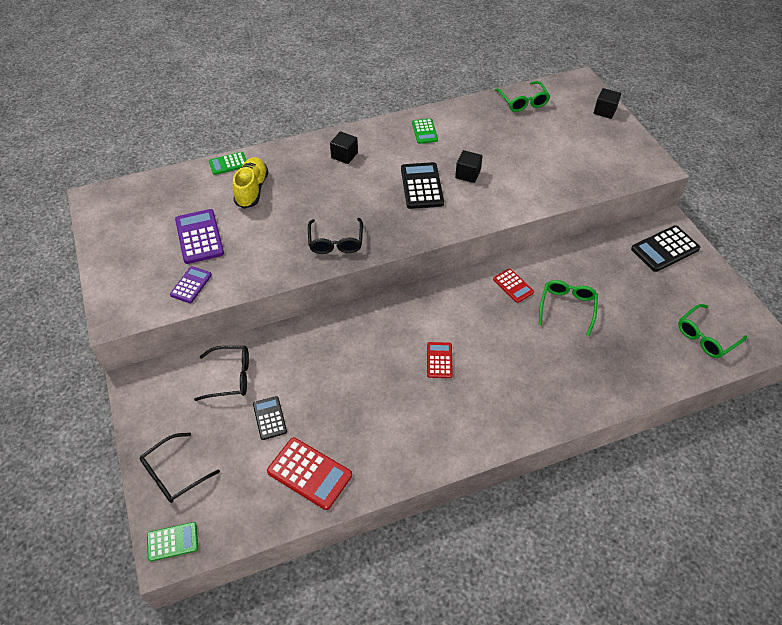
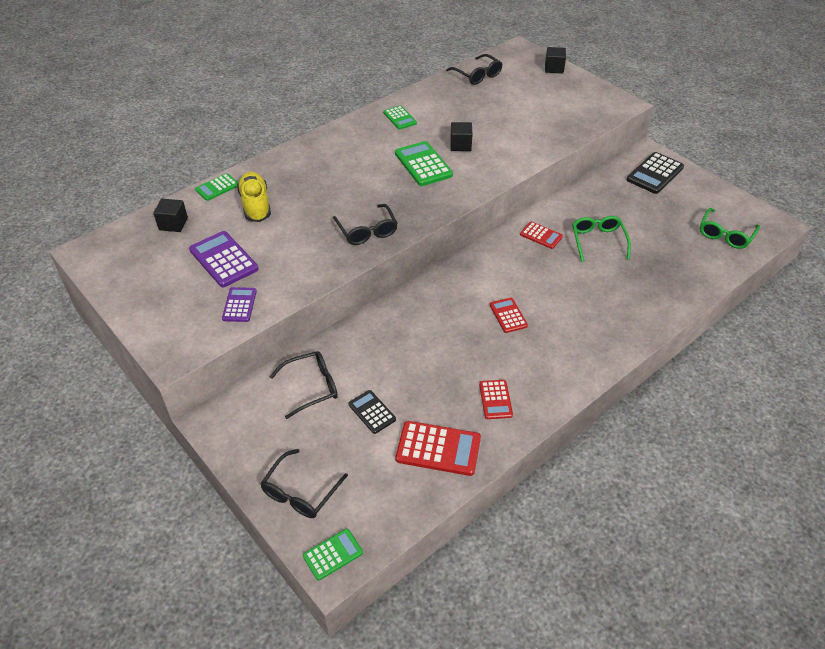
camera: 20 degrees left, 5 degrees down
(344, 155) = (333, 154): black cube -> black cube (173, 224)
(385, 442) = (495, 399): none -> red calculator
(422, 186) = (423, 164): black calculator -> green calculator
(523, 102) = (477, 75): green glasses -> black glasses

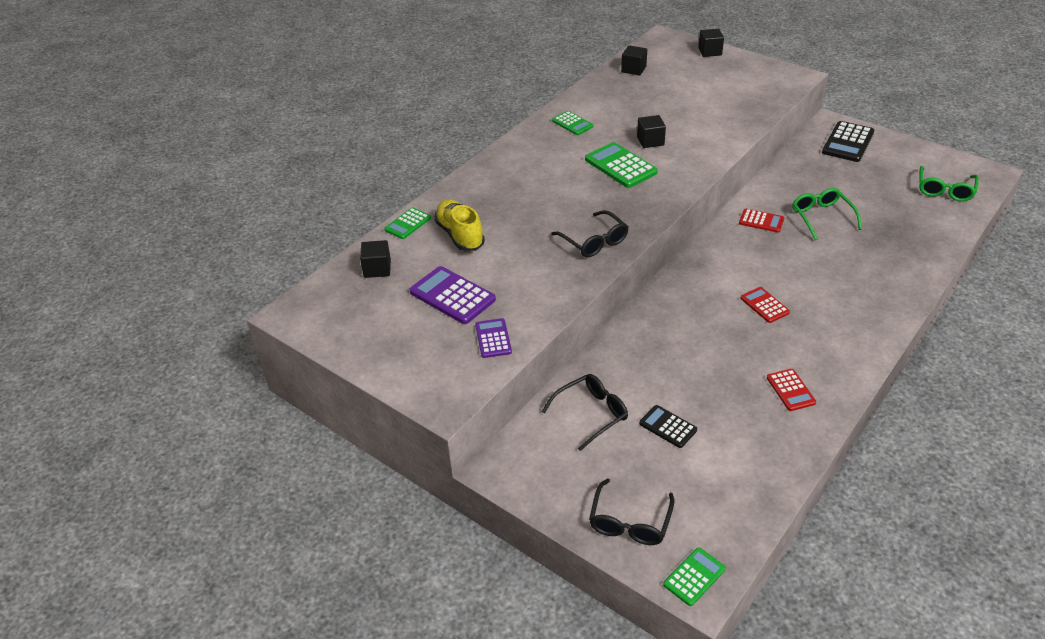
camera: 10 degrees left, 5 degrees down
(438, 449) = (754, 450): red calculator -> none
(477, 75) = (633, 69): black glasses -> black cube

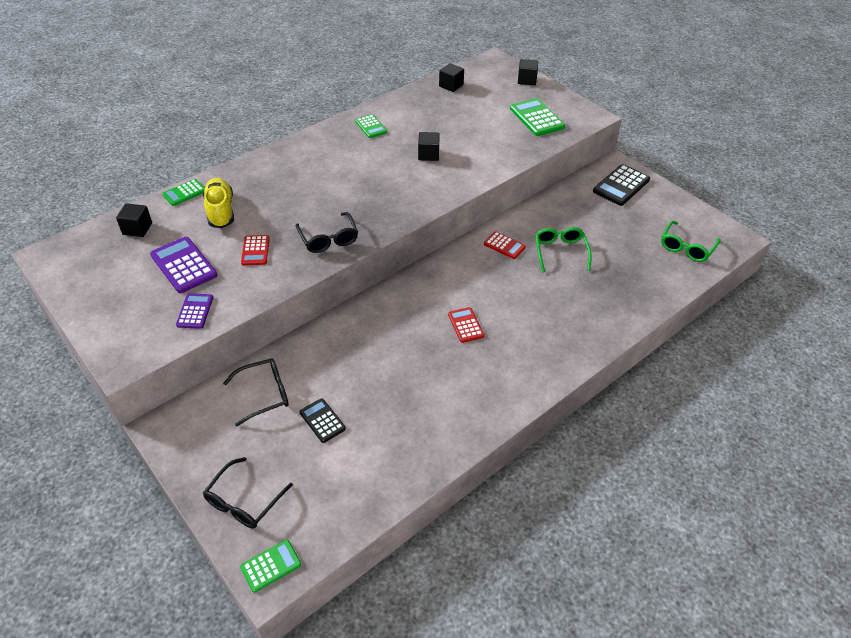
camera: 10 degrees right, 5 degrees up
(620, 166) = (390, 173): green calculator -> green calculator (537, 118)
(790, 390) = (446, 410): red calculator -> red calculator (255, 251)

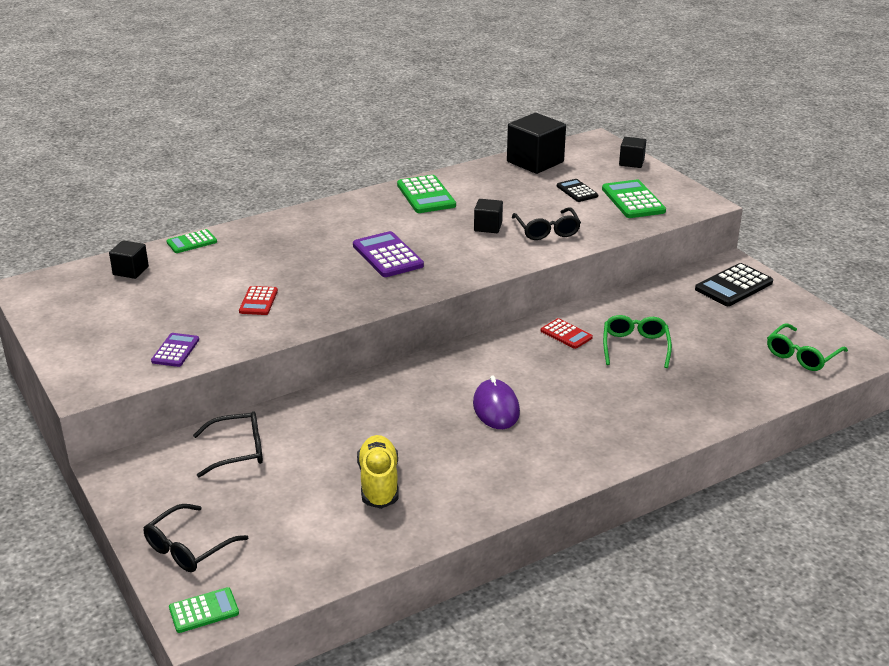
camera: 10 degrees right, 15 degrees down
(184, 265) = (174, 308): purple calculator -> purple calculator (387, 256)
(221, 211) = (228, 262): yellow shoe -> yellow shoe (379, 483)
(322, 420) = (299, 482): black calculator -> black calculator (577, 191)
(328, 239) = (346, 297): black glasses -> black glasses (547, 231)
(371, 127) = (426, 195): green calculator -> green calculator, size x1.65
(451, 85) = (535, 162): black cube -> black cube, size x1.86
(465, 325) = (496, 408): red calculator -> purple mouse

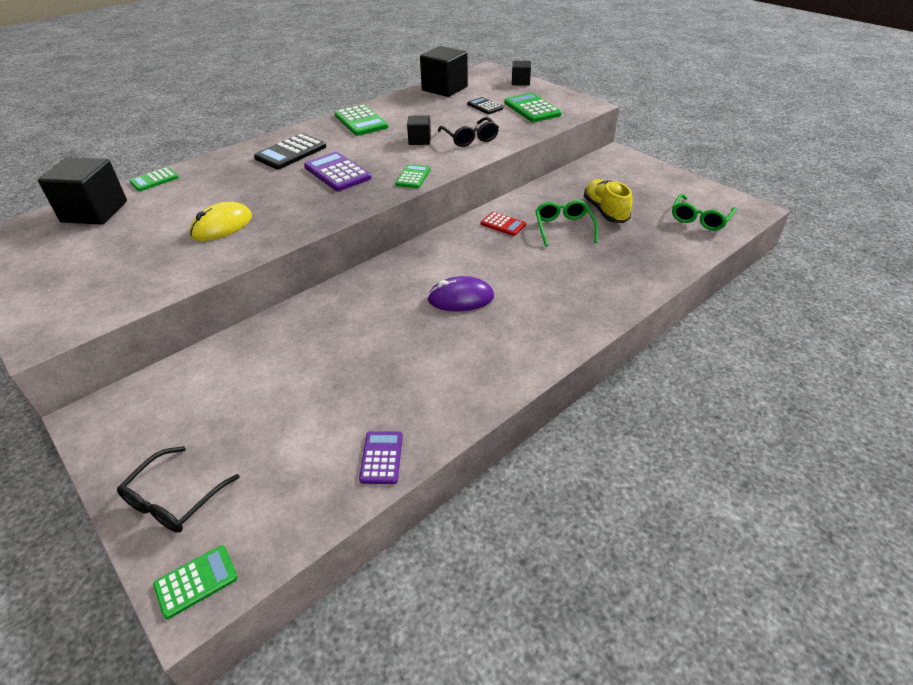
camera: 10 degrees left, 10 degrees up
(130, 271) = (94, 212): black cube -> black cube, size x1.86
(175, 350) = (140, 284): purple calculator -> purple calculator (381, 457)
(238, 451) = (220, 376): black glasses -> none
(258, 301) = (222, 226): red calculator -> yellow mouse
(379, 483) = (367, 390): yellow shoe -> yellow shoe (605, 211)
(469, 270) = (413, 177): none -> green calculator
(496, 408) = (460, 298): purple mouse -> purple mouse turned 75 degrees counterclockwise
(733, 286) = (623, 170): black calculator -> black calculator (291, 152)

